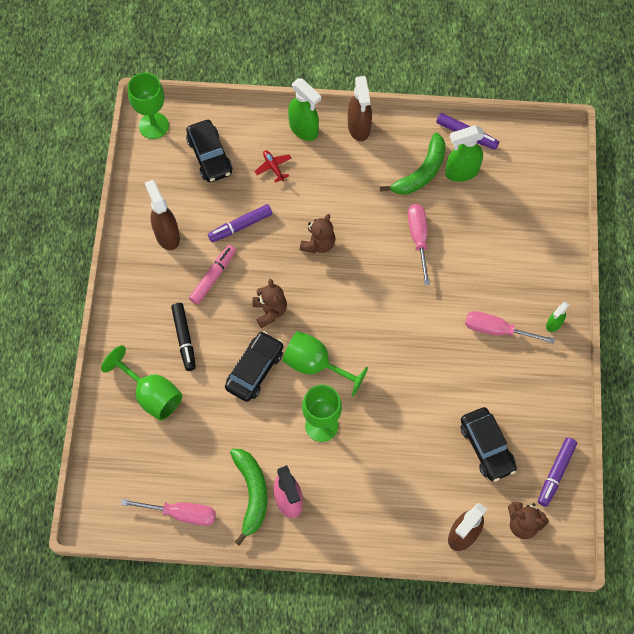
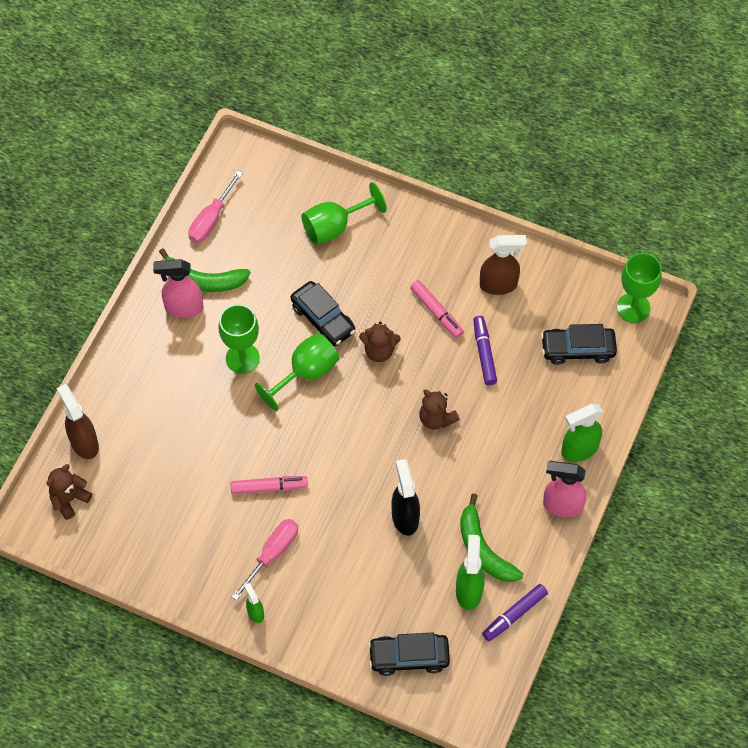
camera: 110 degrees right, 5 degrees down
(184, 338) = (380, 269): black marker -> none
(273, 167) = (542, 405): red plane -> none
(359, 128) = (562, 505): brown spray bottle -> pink spray bottle
(418, 239) = (405, 517): pink screwdriver -> black spray bottle
(438, 355) = (269, 487): none -> pink marker
(486, 447) = (156, 496): black car -> black car (409, 657)
(555, 473) = (103, 549): purple marker -> none

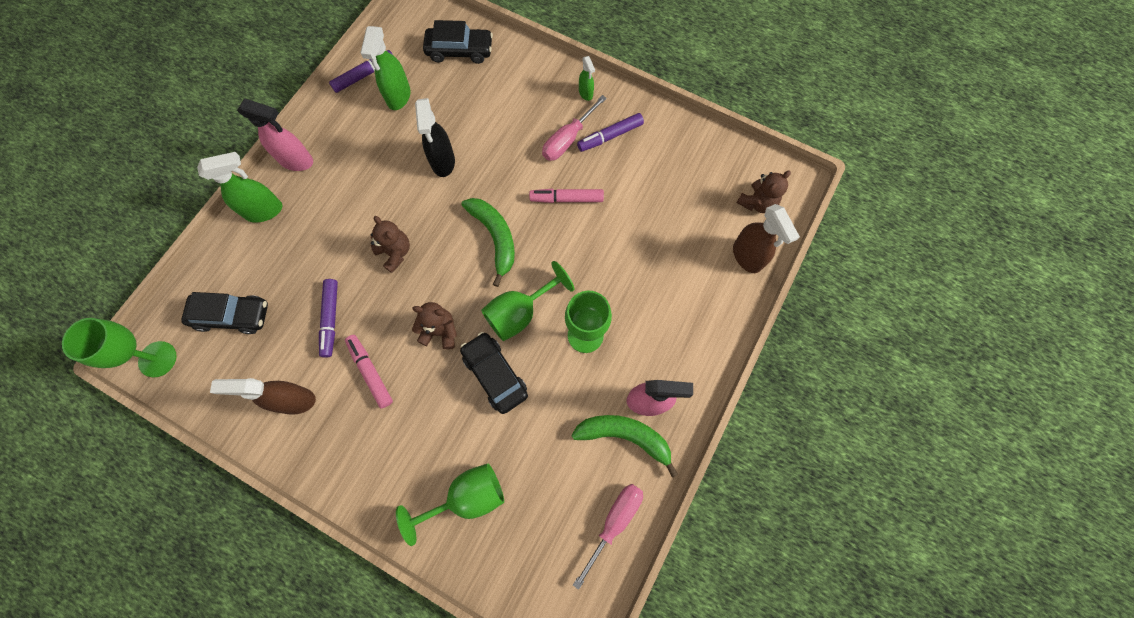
camera: 175 degrees left, 10 degrees up
(226, 562) = (610, 136): none -> purple marker
(483, 549) = (378, 129): green banana -> green banana (495, 238)

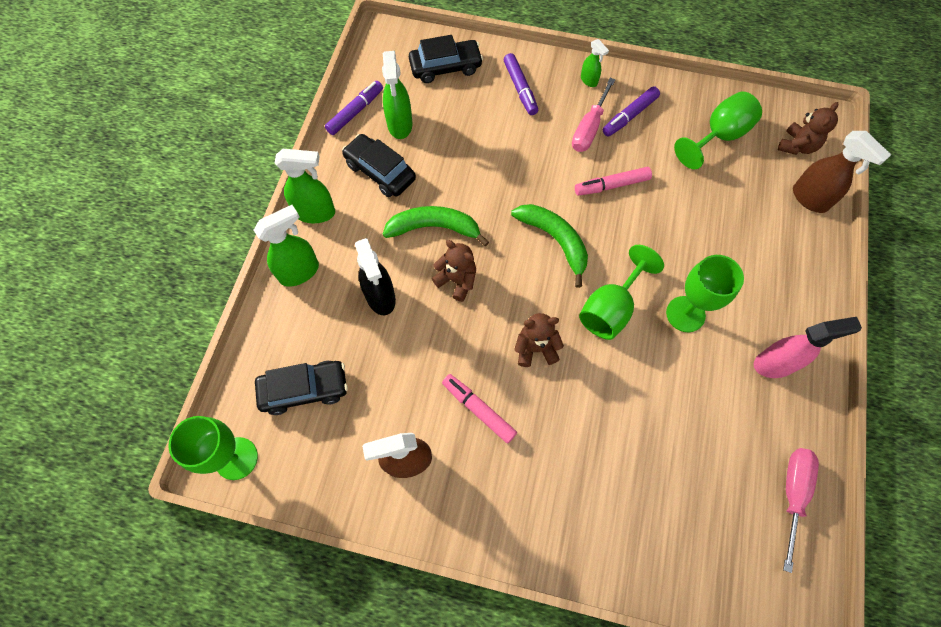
camera: 15 degrees left, 5 degrees down
(297, 161) = (315, 213): pink spray bottle -> green spray bottle
(331, 319) = (414, 366): purple marker -> purple marker (520, 89)
(443, 162) = (471, 179): black spray bottle -> black spray bottle (380, 297)
(467, 497) = (632, 512): green goblet -> green goblet (718, 136)
(495, 374) = (610, 377): black car -> black car (380, 172)
(625, 436) = (767, 404): green banana -> green banana (434, 228)

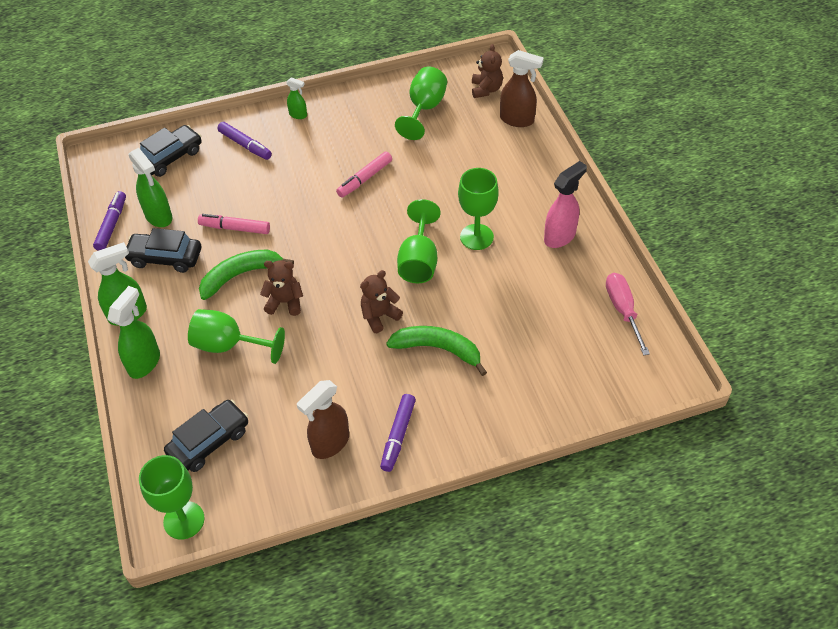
camera: 30 degrees left, 15 degrees down
(380, 297) = (229, 345): black spray bottle -> green goblet
(478, 409) = (362, 379): pink marker -> pink marker (235, 228)
(555, 240) = (345, 237): green banana -> green banana (438, 349)
(589, 128) = (321, 147): pink screwdriver -> none
(629, 116) = (347, 125): purple marker -> purple marker (398, 436)

